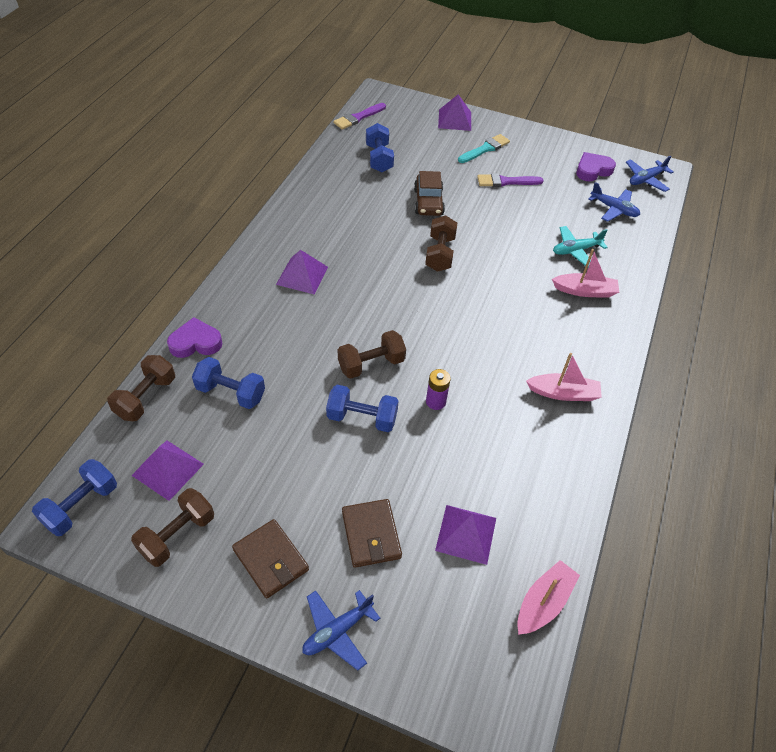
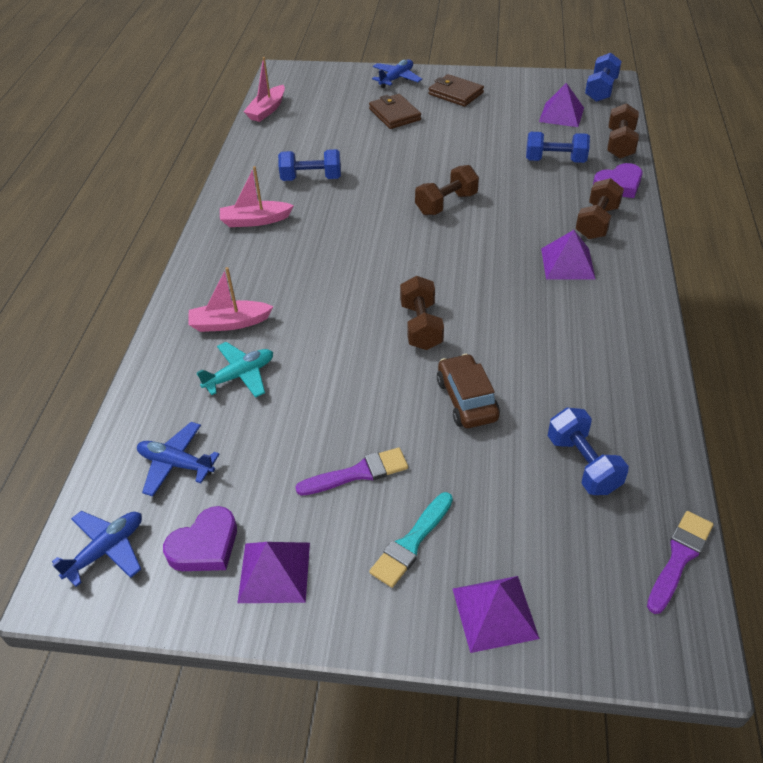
camera: 170 degrees right, 5 degrees down
(177, 535) = (525, 91): brown dumbbell -> brown dumbbell (596, 222)
(362, 418) = (434, 168): blue dumbbell -> blue dumbbell (311, 178)
(435, 401) = (374, 190): purple battery -> none
(466, 534) = (326, 127): purple pyramid -> purple pyramid (274, 572)

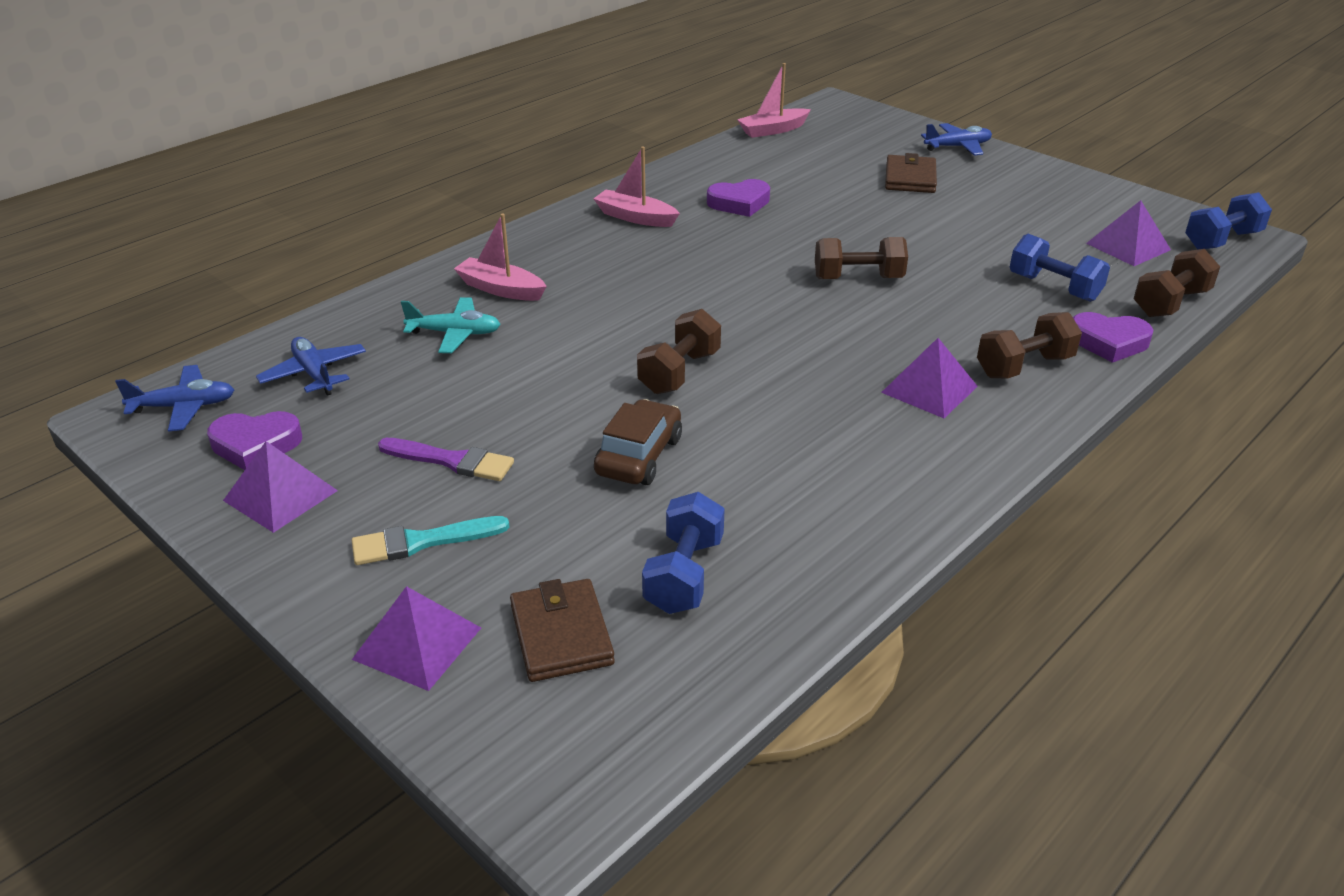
camera: 35 degrees right, 10 degrees down
(311, 178) = (739, 203): blue dumbbell -> purple heart
(455, 93) = (1013, 182): brown wallet -> brown wallet (561, 635)
(679, 557) = (672, 718): purple brush -> none

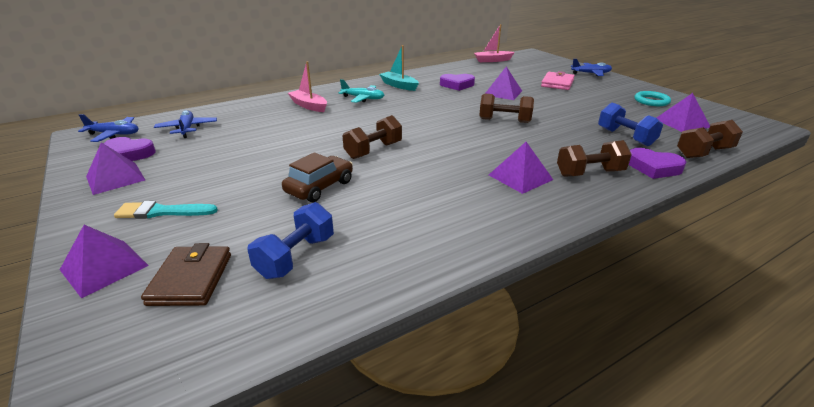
camera: 15 degrees right, 5 degrees down
(452, 461) = (216, 175): purple brush -> none
(455, 333) = (270, 120): turquoise plane -> turquoise plane (363, 98)
(635, 217) = (399, 85): pink boat -> turquoise boat
(828, 213) = (503, 93): none -> purple pyramid
(910, 178) = (557, 83): brown wallet -> pink wallet
(1072, 203) = (651, 101): none -> turquoise ring
(1222, 240) = (748, 126): blue dumbbell -> none

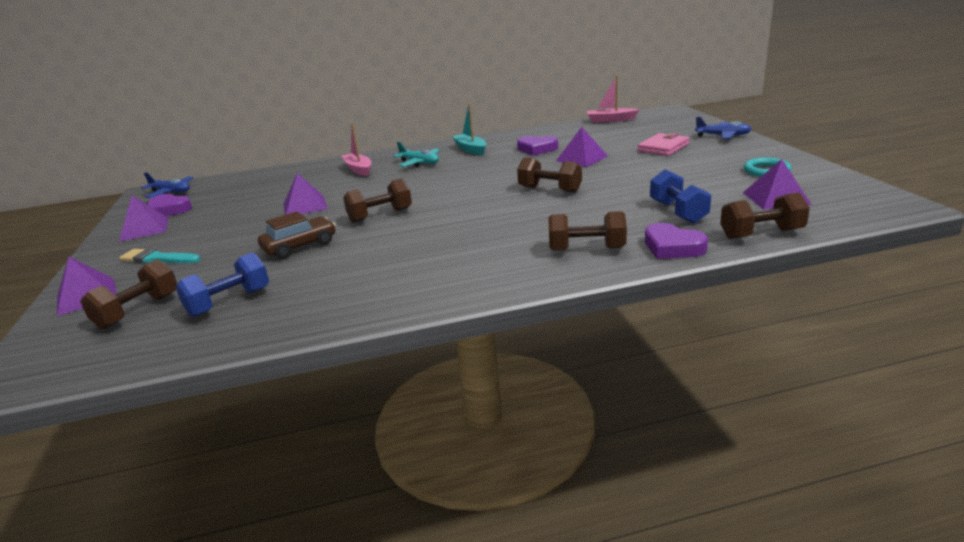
camera: 20 degrees right, 5 degrees down
(187, 129) = (232, 189): blue plane -> none
(191, 279) = (138, 311): brown wallet -> brown dumbbell
(520, 177) = (503, 248): purple pyramid -> purple pyramid (305, 206)

